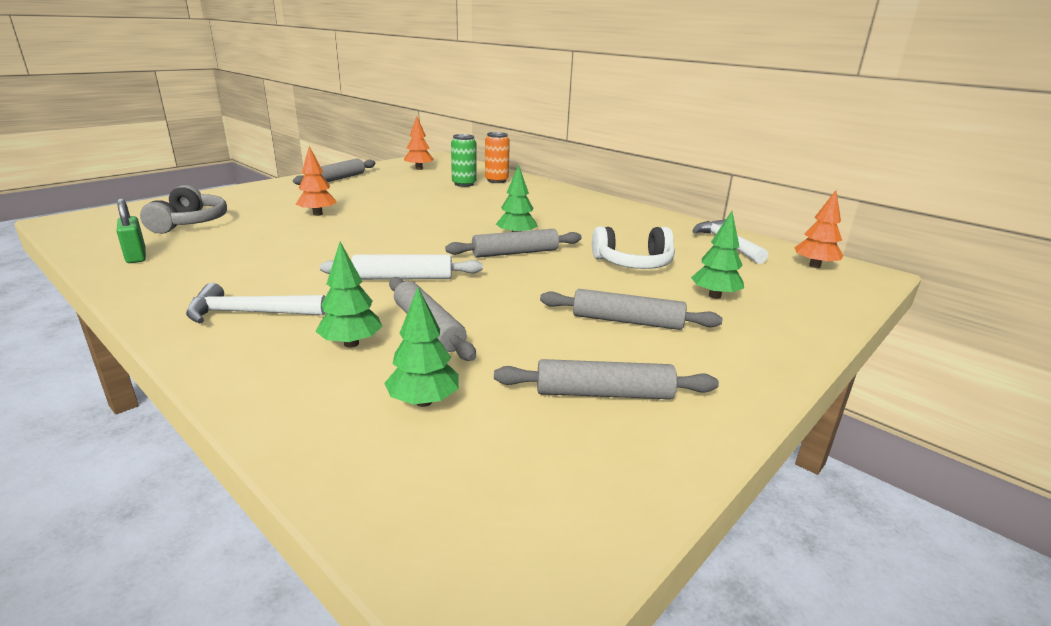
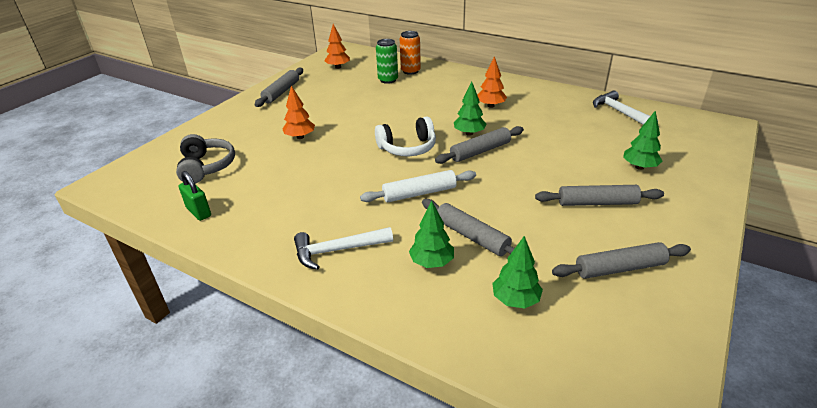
camera: 10 degrees left, 10 degrees up
(633, 263) = (568, 145): white headphones -> white headphones (407, 148)
(814, 266) = (688, 124): orange tree -> orange tree (490, 106)

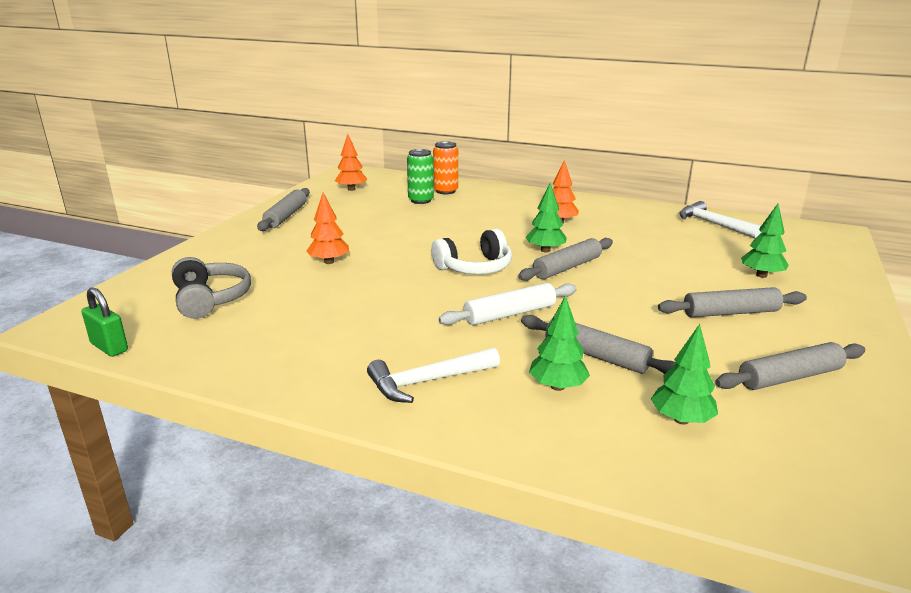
camera: 10 degrees left, 10 degrees down
(198, 212) = (216, 350): green padlock -> green padlock (109, 347)

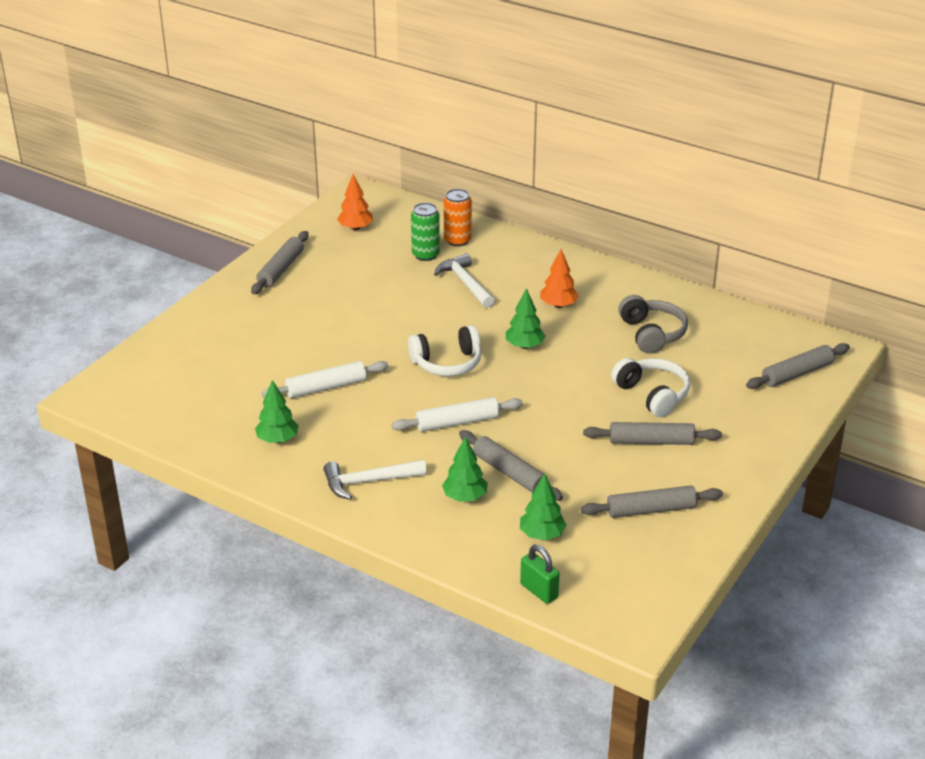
camera: 10 degrees right, 10 degrees up
(109, 347) = (130, 422): green padlock -> green padlock (539, 591)
(210, 299) = (206, 379): grey headphones -> grey headphones (651, 334)
(329, 262) = (314, 342): orange tree -> none
(350, 296) = (326, 387): none -> white rolling pin
(567, 267) = (534, 371): grey rolling pin -> grey rolling pin (797, 373)
(697, 276) = (652, 395): none -> white headphones
(713, 224) = (719, 323): white hammer -> white hammer (465, 283)
(761, 275) = (714, 400): green tree -> green tree (277, 439)

